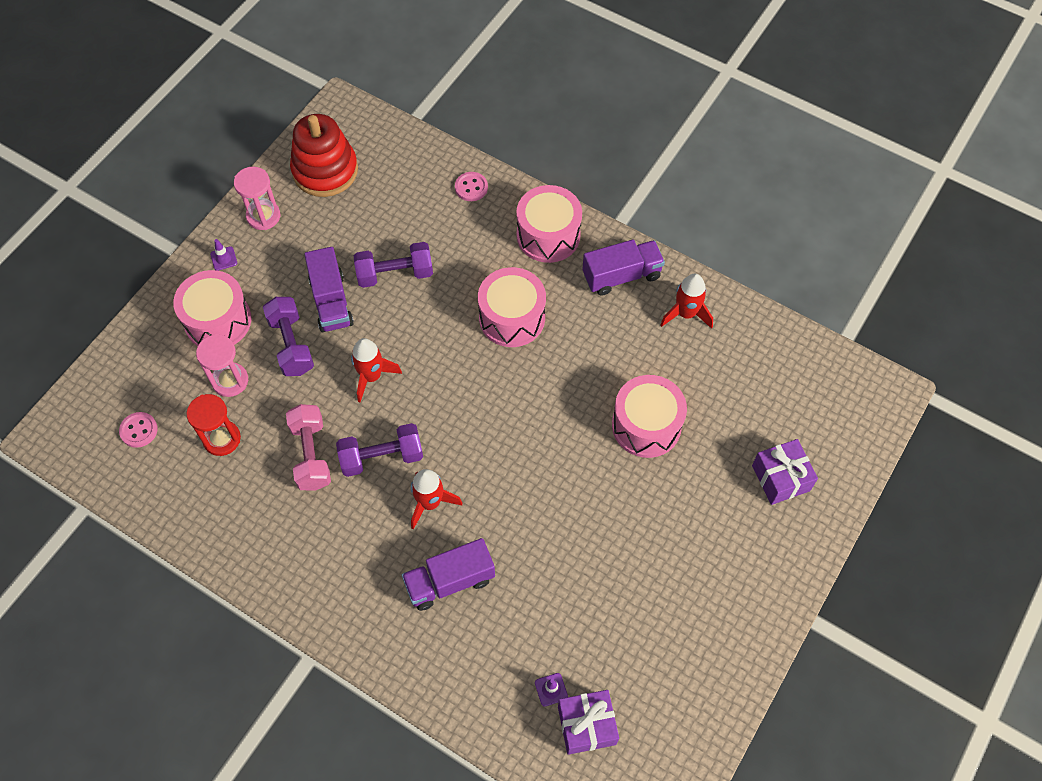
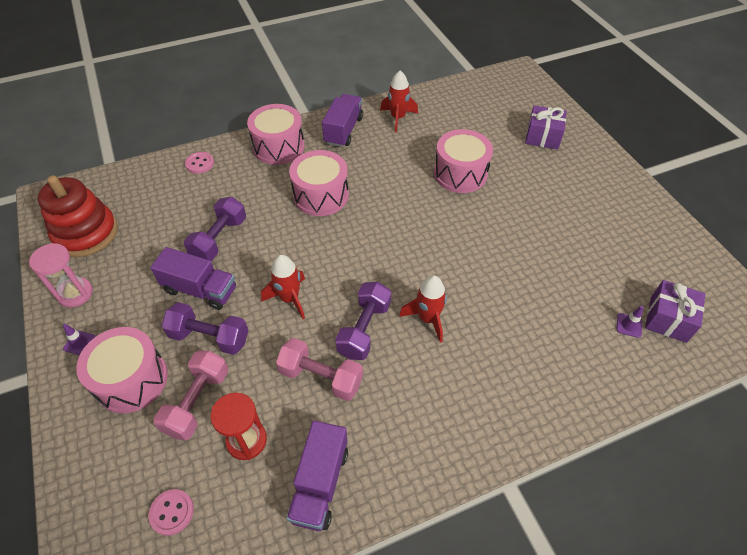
camera: 55 degrees left, 10 degrees down
(230, 381) = (197, 402): pink hourglass -> pink dumbbell
(450, 581) = (502, 341): purple truck -> purple truck (320, 484)

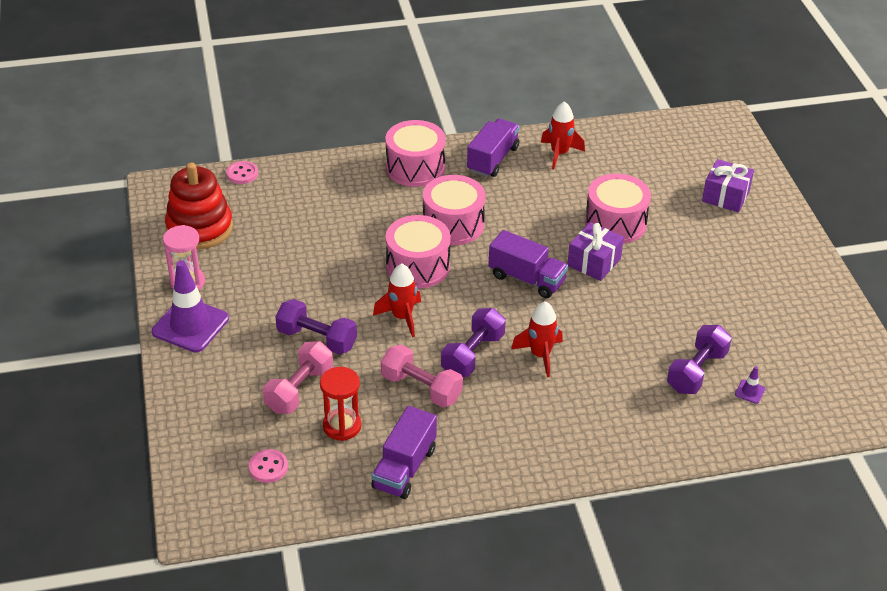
camera: 10 degrees right, 10 degrees down
(79, 343) = (190, 325): purple traffic cone -> purple traffic cone, size x2.48
(131, 380) = (239, 363): pink drum -> pink drum (418, 266)
(200, 164) = (325, 174): pink button -> pink button (242, 174)
(200, 290) = (312, 296): purple truck -> purple truck (526, 279)
(219, 239) = (337, 252): purple dumbbell -> purple dumbbell (696, 371)
(668, 319) = (794, 392): purple gift -> purple gift (594, 262)

